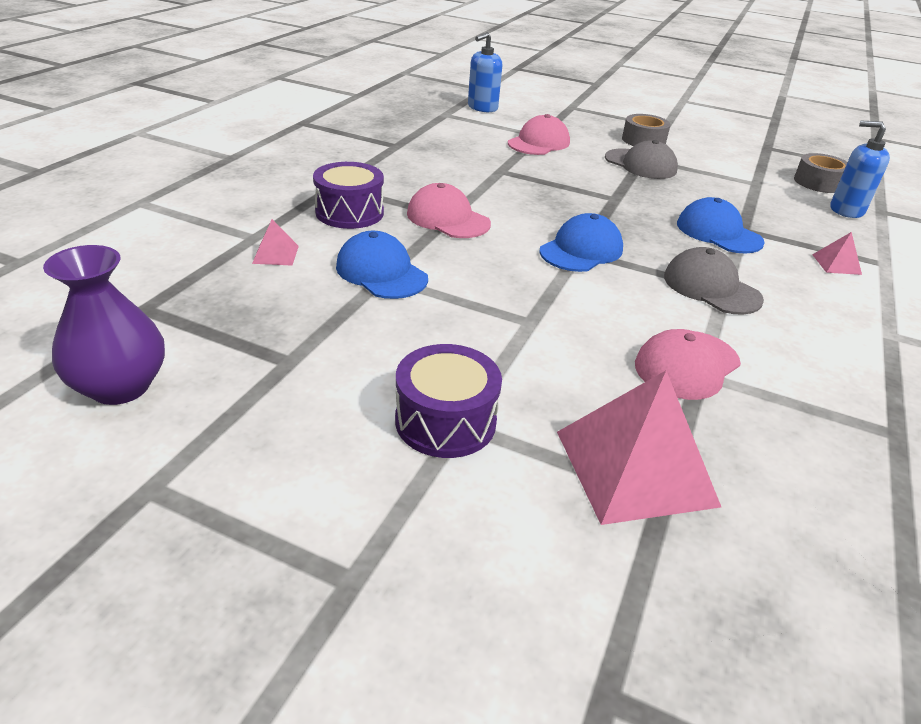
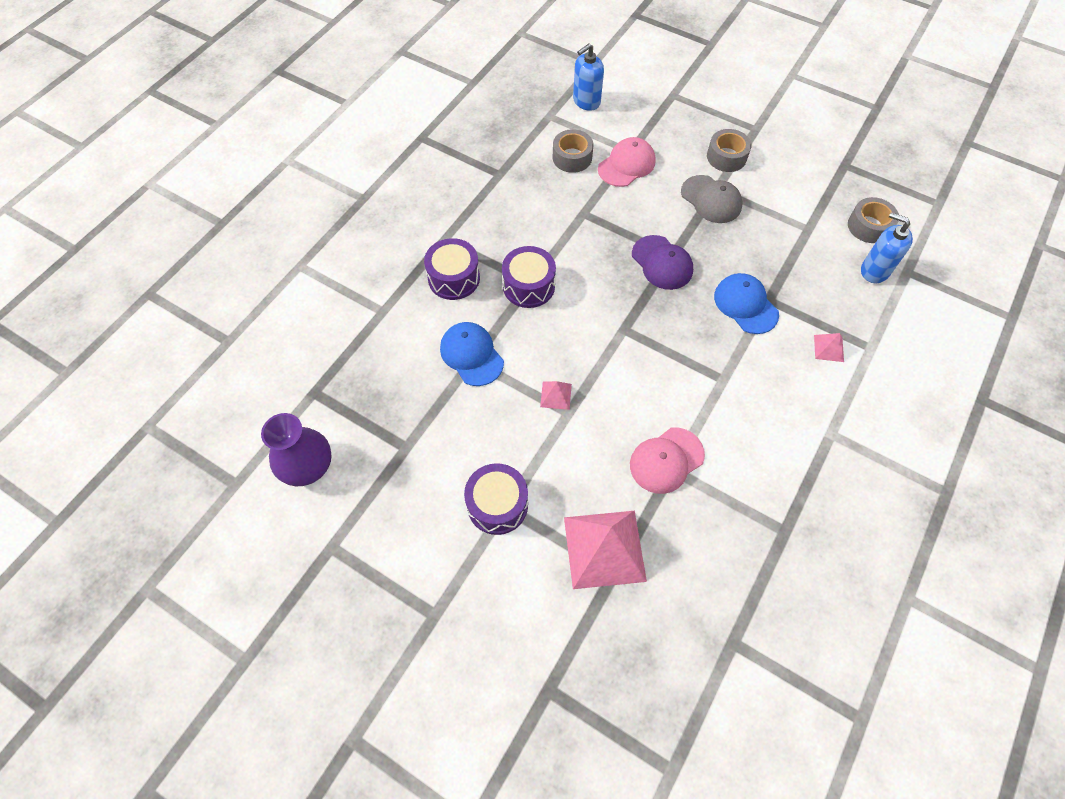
camera: 10 degrees right, 25 degrees up
(275, 254) = (398, 333): pink pyramid -> pink pyramid (556, 395)
(448, 218) = (528, 286): pink cap -> purple drum
(477, 137) = (572, 157): none -> grey tape
(581, 250) = (625, 328): blue cap -> none
(605, 203) = (662, 263): none -> purple cap
(711, 288) = (713, 376): grey cap -> none

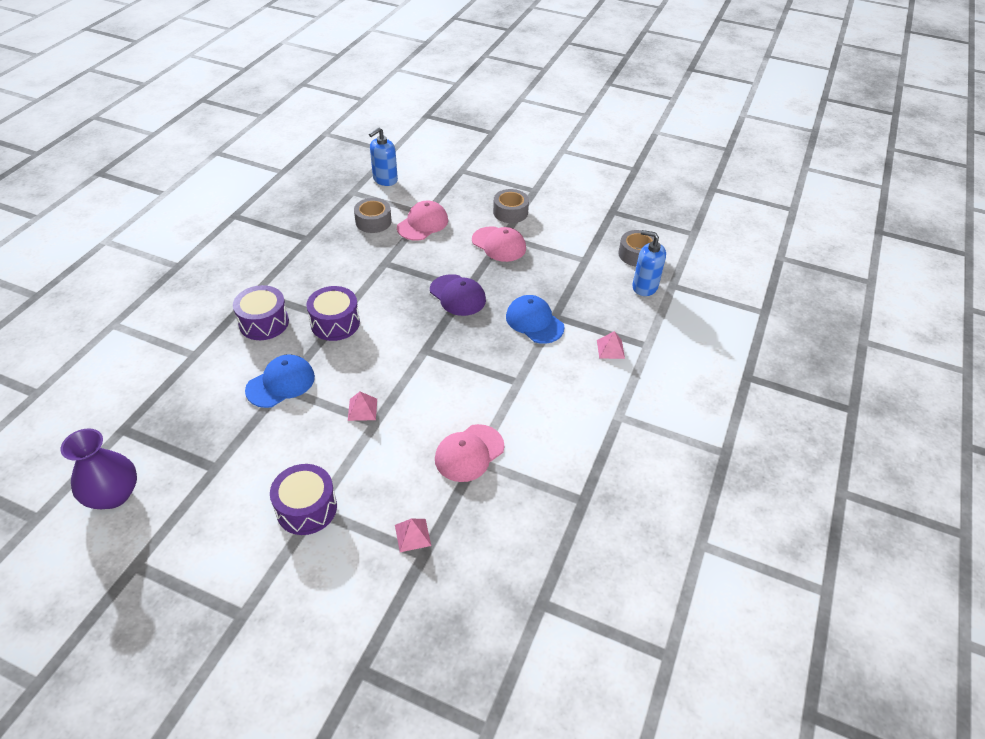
camera: 10 degrees left, 15 degrees down
(471, 355) = (281, 383): blue cap -> blue cap turned 90 degrees clockwise
(604, 548) = (412, 535): pink pyramid -> pink pyramid, size x0.44
(711, 199) = (499, 244): grey cap -> pink cap

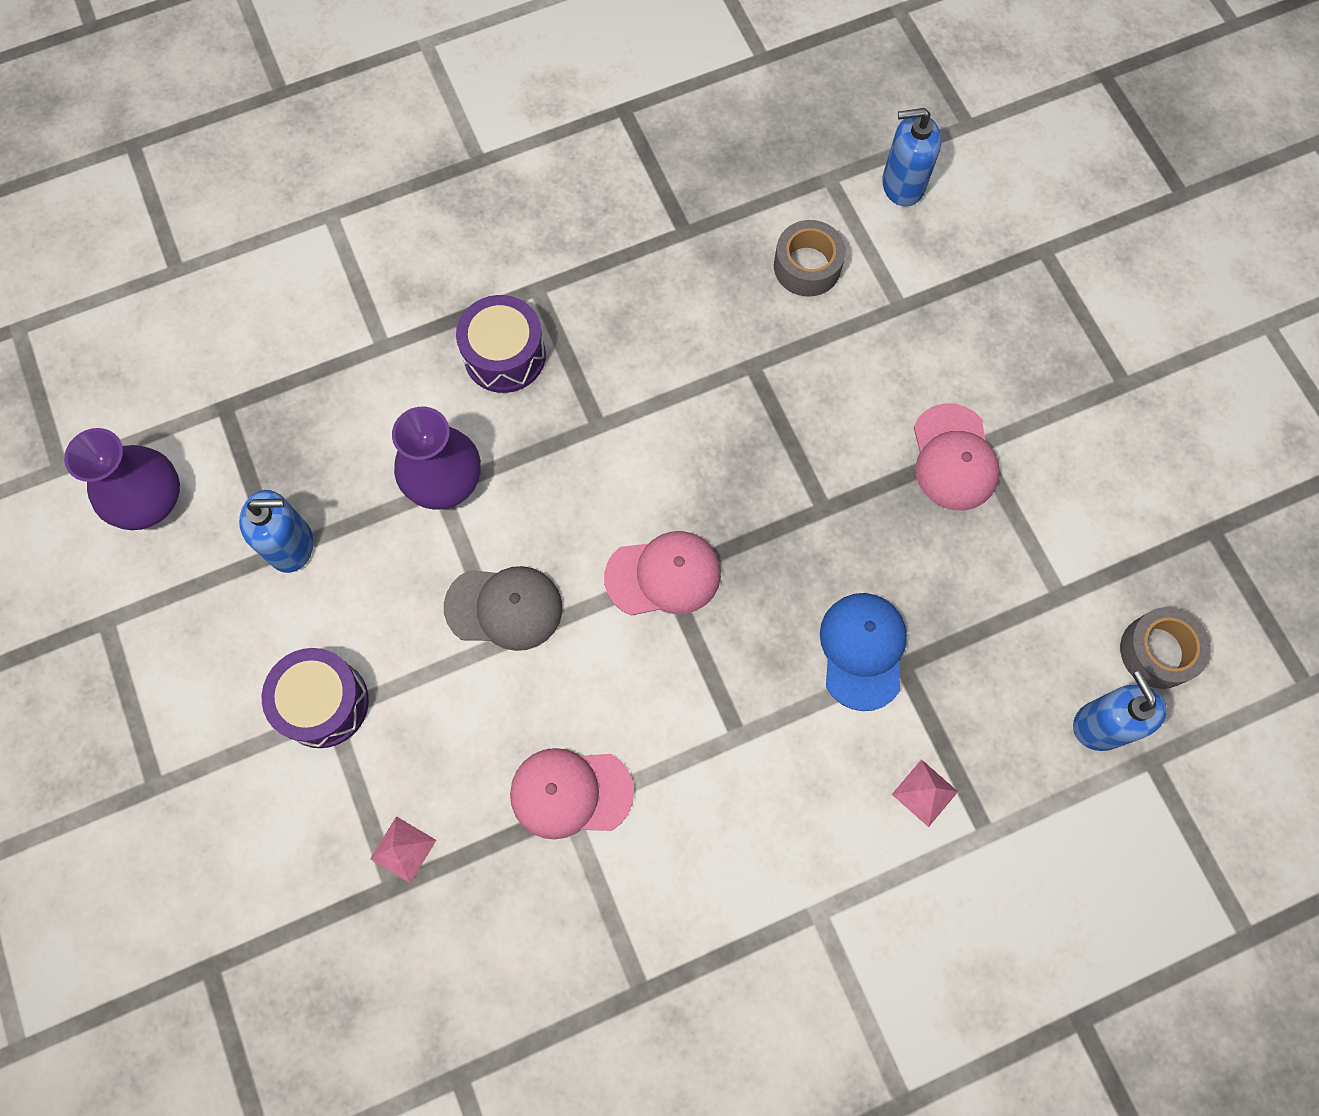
camera: 45 degrees right, 25 degrees up
(221, 459) = (291, 545): none -> blue soap dispenser
(281, 383) = (444, 481): blue cap -> purple vase
(335, 323) = (591, 429): purple drum -> none
(362, 409) = (504, 608): pink pyramid -> grey cap
(423, 224) = (876, 326): pink cap -> pink cap (663, 575)
(457, 295) = (799, 511): purple cap -> none
(510, 212) = (1037, 403): grey tape -> none

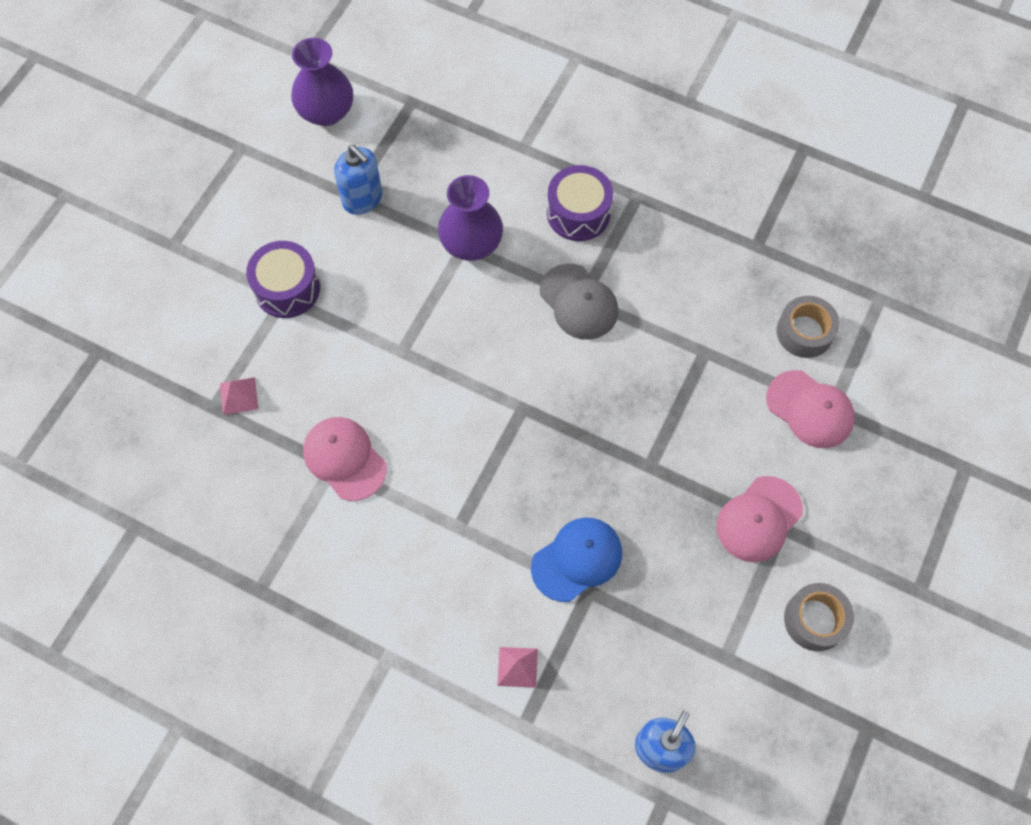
camera: 50 degrees right, 5 degrees down
(504, 608) = (423, 336): grey cap -> grey cap (579, 302)
(663, 575) = (521, 407): pink cap -> pink cap (810, 409)
(902, 185) = (921, 345): blue soap dispenser -> none
(1157, 651) = (745, 751): grey tape -> grey tape (815, 620)

